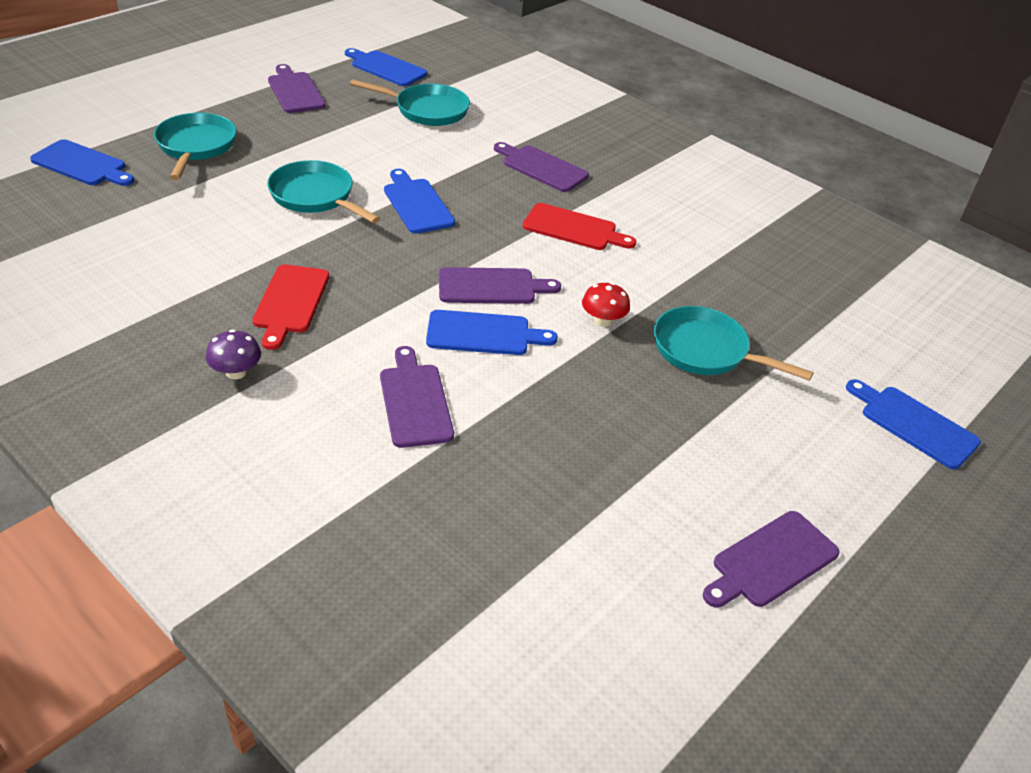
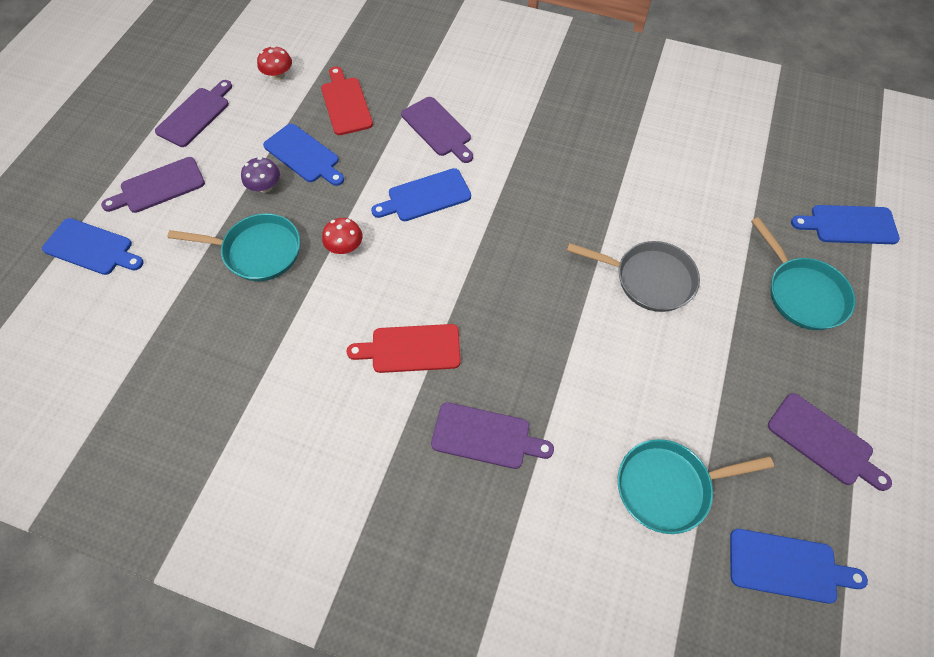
camera: 160 degrees right, 20 degrees up
(236, 372) = (553, 105): purple mushroom -> purple mushroom (265, 187)
(290, 302) = (569, 166): red cutting board -> red cutting board (346, 103)
(315, 196) = (649, 279): turquoise pan -> grey pan
(417, 204) = (563, 313): blue cutting board -> blue cutting board (304, 155)
(491, 287) = (444, 243): purple cutting board -> purple cutting board (159, 186)
(616, 583) = (278, 75): none -> red mushroom

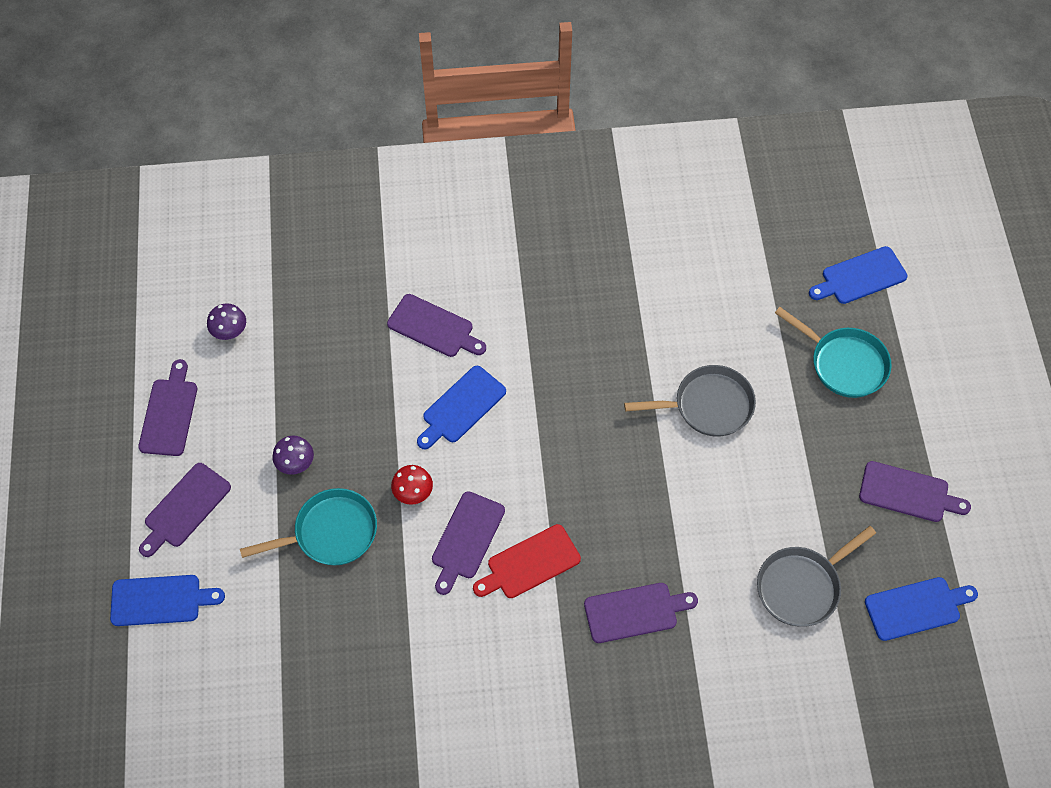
camera: 25 degrees left, 0 degrees up
(278, 75) = (229, 331): red mushroom -> purple mushroom
(304, 155) = (314, 412): blue cutting board -> none
(346, 103) = (322, 336): red cutting board -> none
(367, 304) = (466, 539): none -> purple cutting board
(668, 487) = (802, 586): turquoise pan -> grey pan

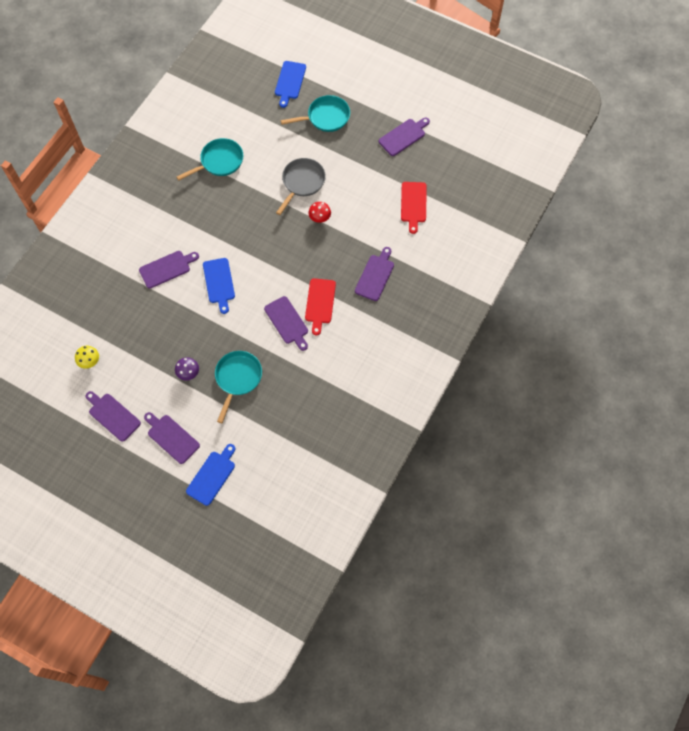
camera: 55 degrees left, 5 degrees up
(185, 508) = (171, 437): purple cutting board -> purple cutting board turned 150 degrees clockwise
(229, 331) = (89, 361): purple mushroom -> yellow mushroom
(413, 492) = (246, 330): red mushroom -> red mushroom (320, 217)
(652, 277) = (219, 161): none -> turquoise pan
(802, 586) = (413, 204): grey pan -> red cutting board
(916, 608) = (455, 169): blue cutting board -> none

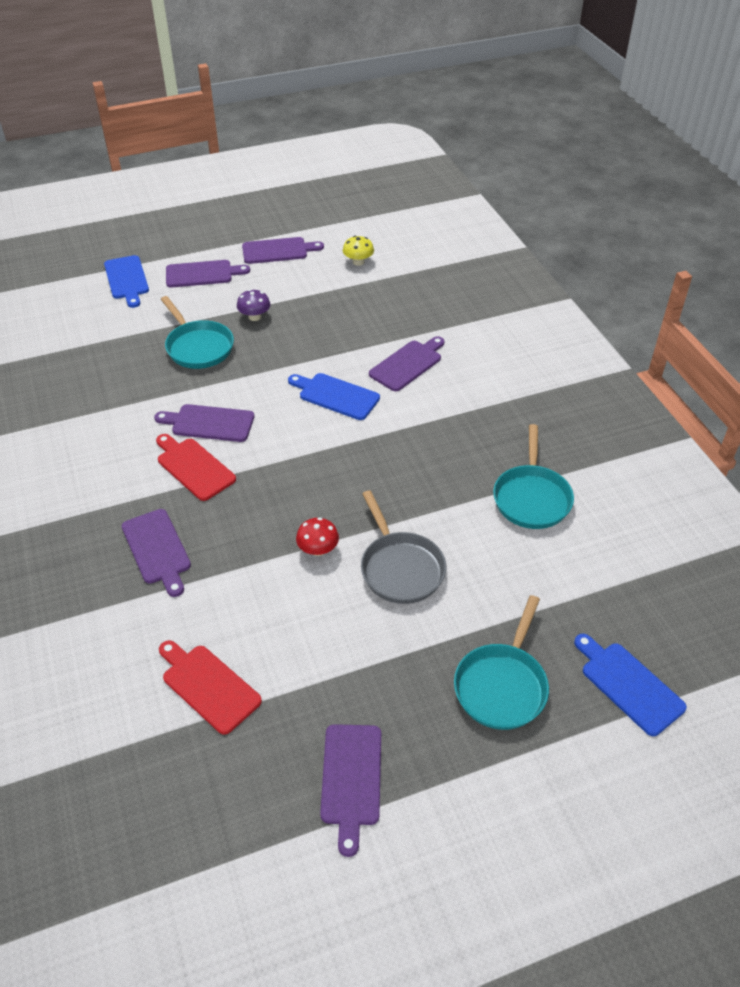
camera: 130 degrees right, 20 degrees down
(167, 268) = (408, 364): purple cutting board -> purple cutting board turned 150 degrees counterclockwise

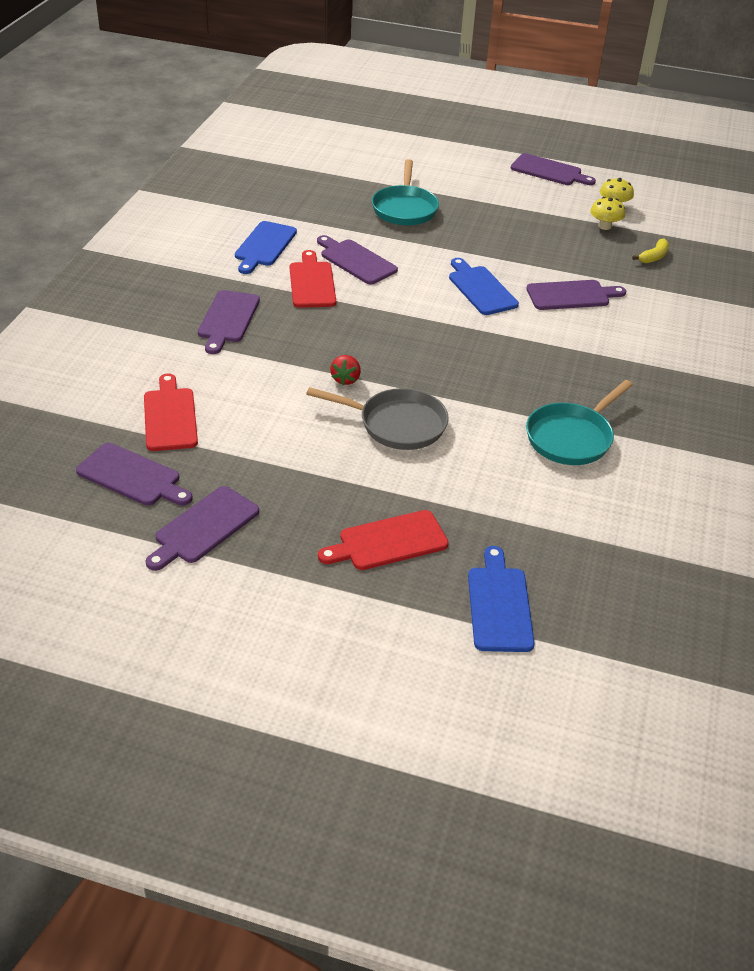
camera: 35 degrees right, 5 degrees down
(127, 279) = (399, 142): blue cutting board -> blue cutting board (264, 246)
(202, 274) = (464, 162): purple cutting board -> purple cutting board (132, 477)
(254, 317) = (475, 208): purple mushroom -> none
(318, 549) = (346, 379): red mushroom -> red strawberry
(369, 284) = (604, 226): none -> yellow mushroom
(400, 568) = (397, 424): grey pan -> grey pan turned 90 degrees counterclockwise
(430, 295) = (654, 257): none -> yellow banana
(502, 685) = (388, 542): turquoise pan -> red cutting board

